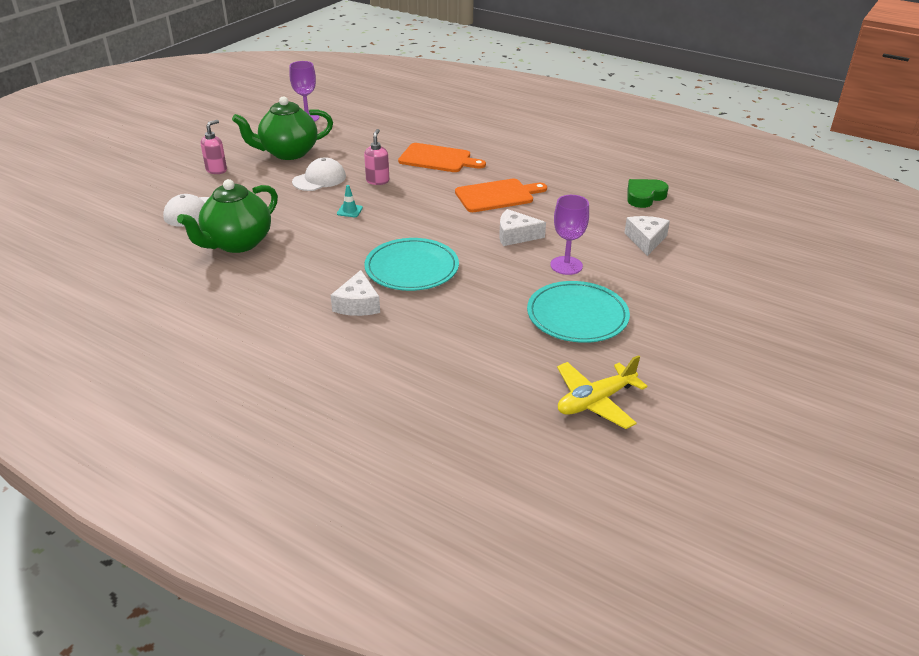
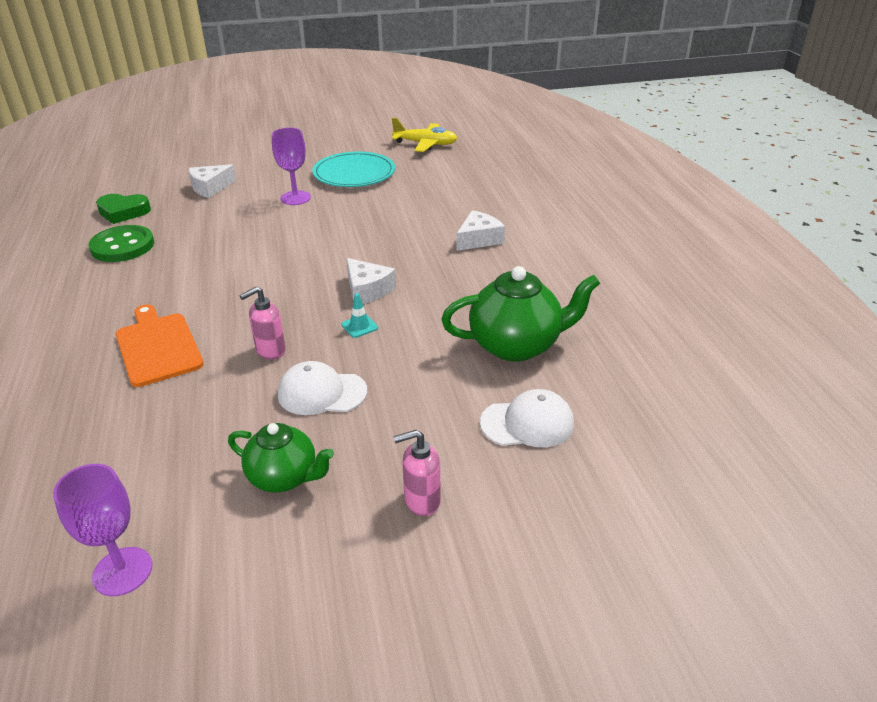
camera: 135 degrees left, 0 degrees up
(288, 153) = (284, 477): green teapot -> green teapot, size x0.64
(412, 268) = (399, 245): turquoise plate -> none
(497, 195) = (211, 271): orange cutting board -> none
(515, 235) = (278, 231): white cheese -> white cheese (367, 290)
(582, 182) = (122, 246): none -> green button

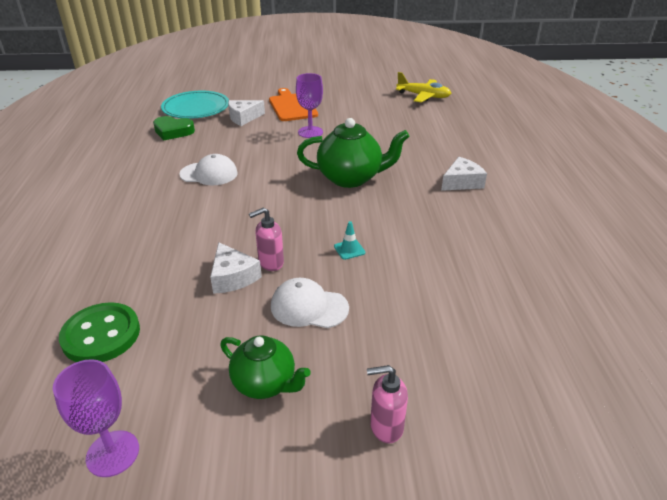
camera: 10 degrees right, 0 degrees up
(122, 246) = (167, 159): green button -> green button (101, 335)
(158, 347) = (179, 248): orange cutting board -> orange cutting board (292, 106)
(354, 173) = (361, 116): turquoise plate -> turquoise plate (196, 108)
(367, 290) = (360, 217): white cheese -> white cheese (232, 277)
(517, 345) = (488, 284): green teapot -> green teapot (351, 178)
(527, 423) = (493, 362): white cap -> white cap (209, 174)

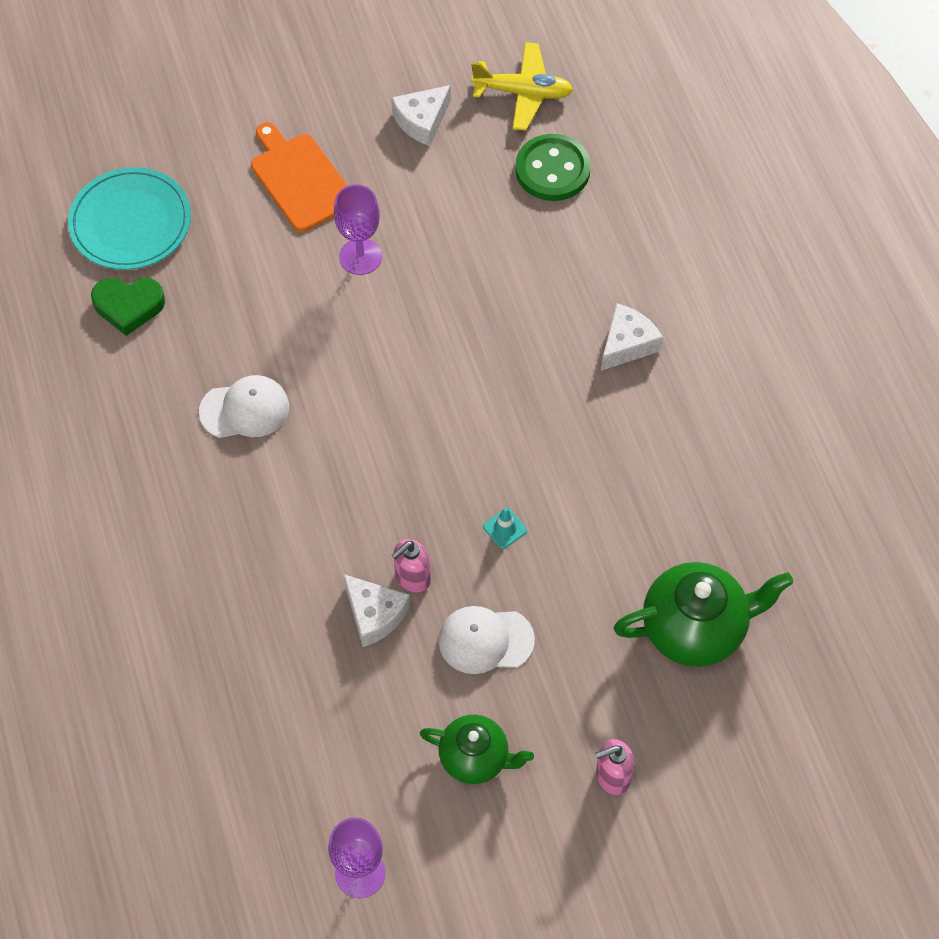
camera: 15 degrees left, 25 degrees up
(101, 335) = (263, 741): green button -> green button (552, 170)
(243, 118) = (230, 236): white cheese -> white cheese (422, 121)
(351, 178) = (463, 371): green teapot -> green teapot (695, 628)

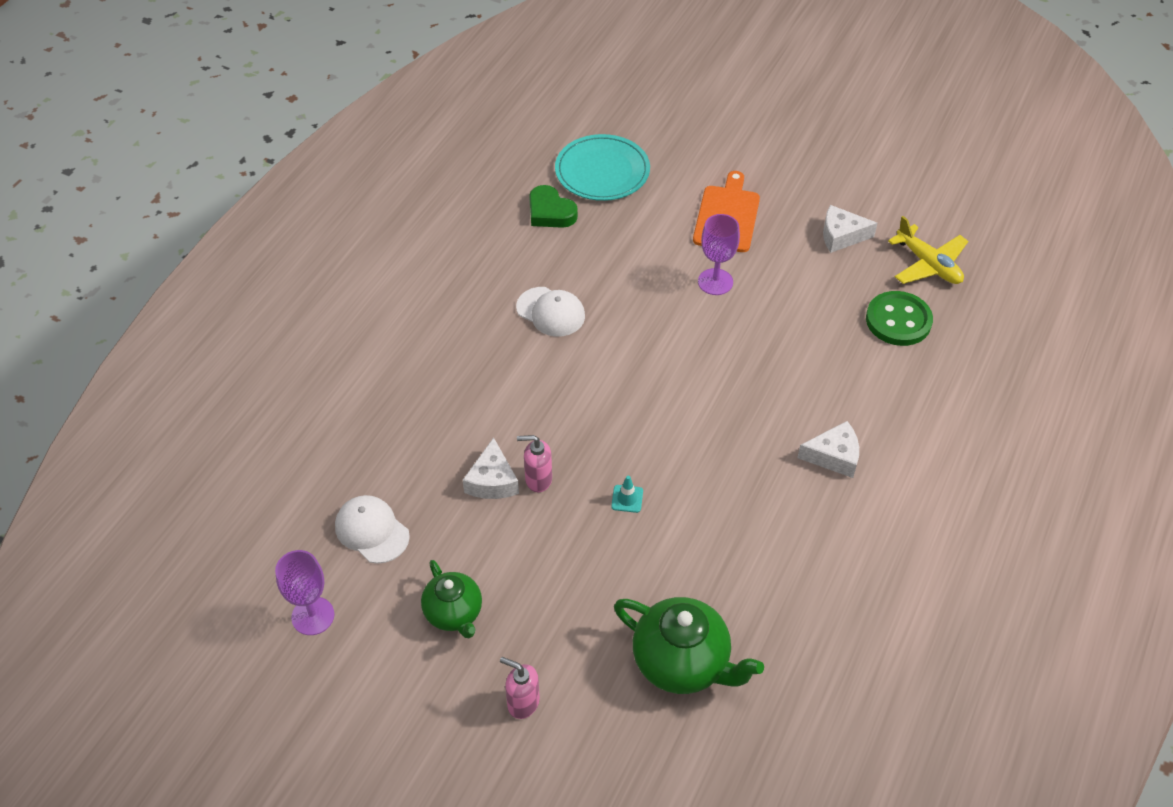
camera: 45 degrees right, 10 degrees down
(485, 640) = (540, 552): white cap -> white cap (372, 531)

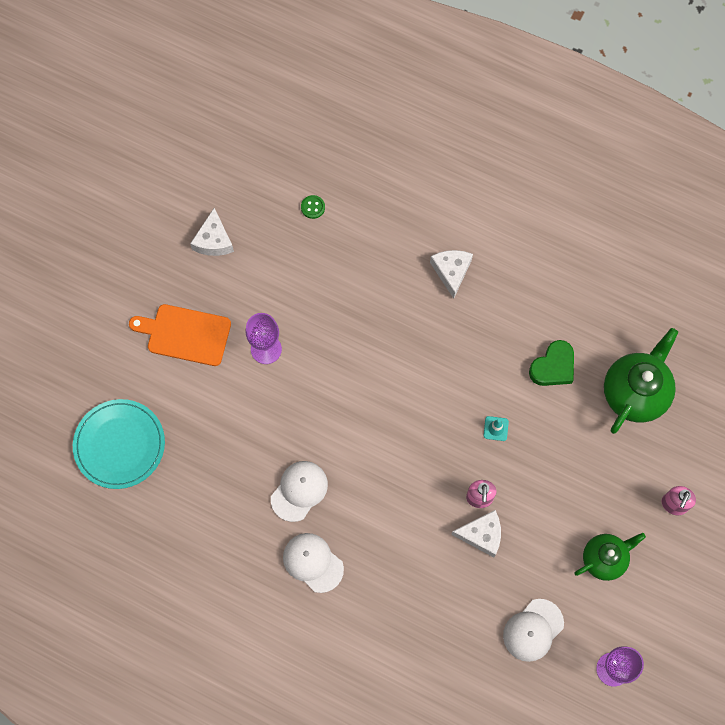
camera: 90 degrees left, 20 degrees up
(469, 324) = (313, 562): none -> white cap
(550, 212) = (173, 493): green heart -> green heart (553, 367)
(898, 320) = (313, 207): green button -> green button, size x0.45
(928, 264) = (250, 175): yellow plane -> none

